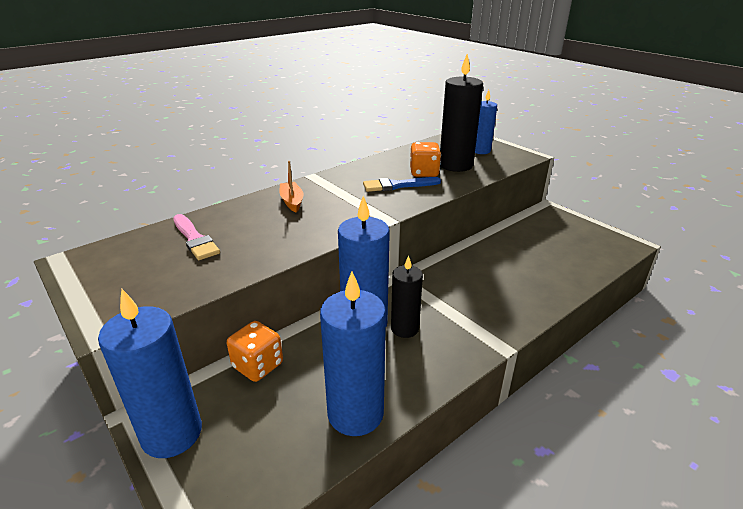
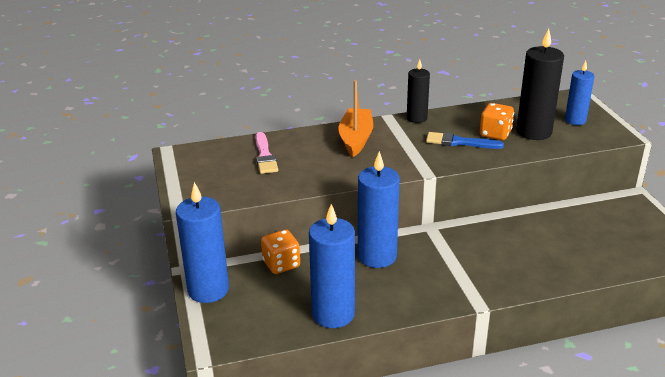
camera: 25 degrees right, 0 degrees up
(292, 201) = (356, 139): orange boat -> orange boat, size x1.66
(404, 328) = (407, 268): black candle -> black candle (416, 118)

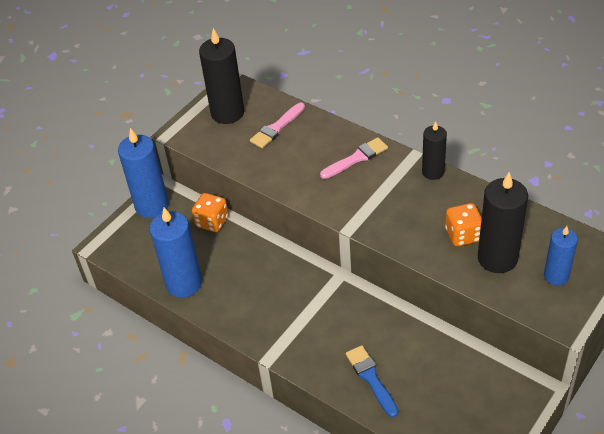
camera: 55 degrees right, 15 degrees up
(206, 170) = (227, 113): none -> black candle
(356, 139) = (356, 158): orange boat -> pink brush
(377, 256) = (271, 266): blue candle -> none
(459, 142) = (421, 220): blue brush -> blue brush (371, 378)

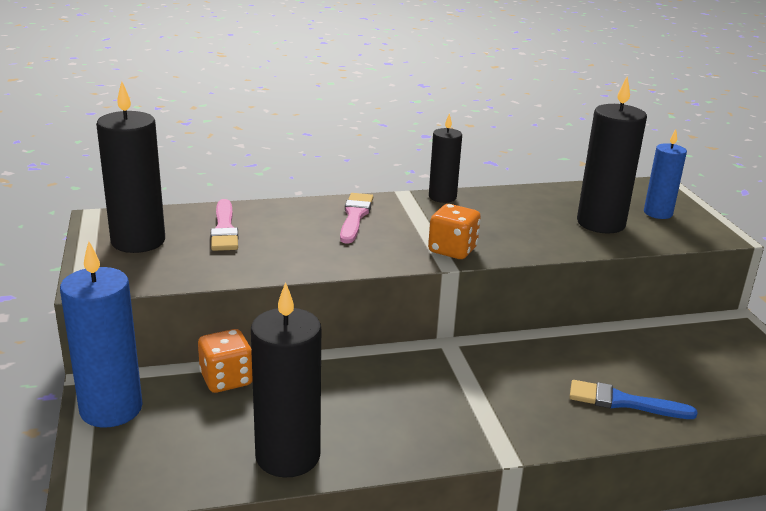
camera: 55 degrees left, 20 degrees down
(184, 283) = (288, 456): blue candle -> black candle
(463, 235) = (547, 222): orange dice -> orange dice (452, 250)

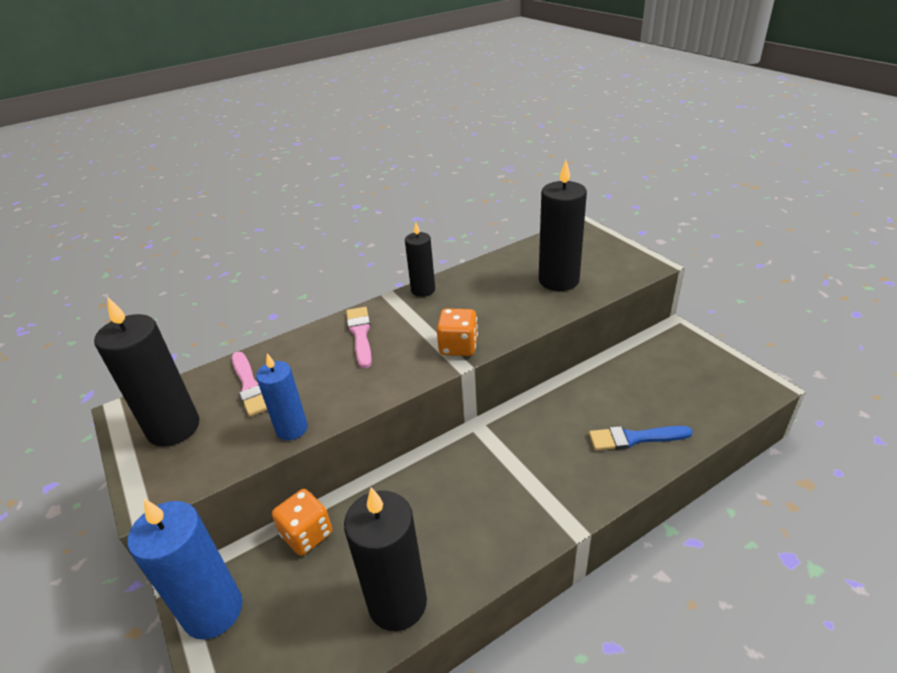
camera: 15 degrees left, 10 degrees up
(658, 213) = (595, 257): blue candle -> blue candle (292, 429)

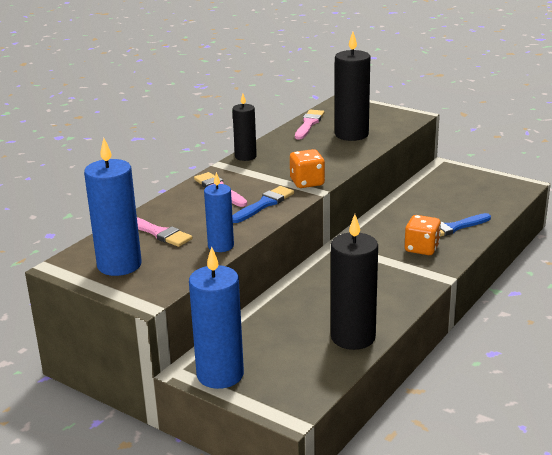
camera: 25 degrees left, 10 degrees down
(174, 428) = (119, 265): black candle -> blue candle
(307, 534) = (254, 325): orange dice -> orange dice (421, 248)
(387, 371) = (264, 204): none -> blue brush
(522, 255) = (309, 124): none -> pink brush

